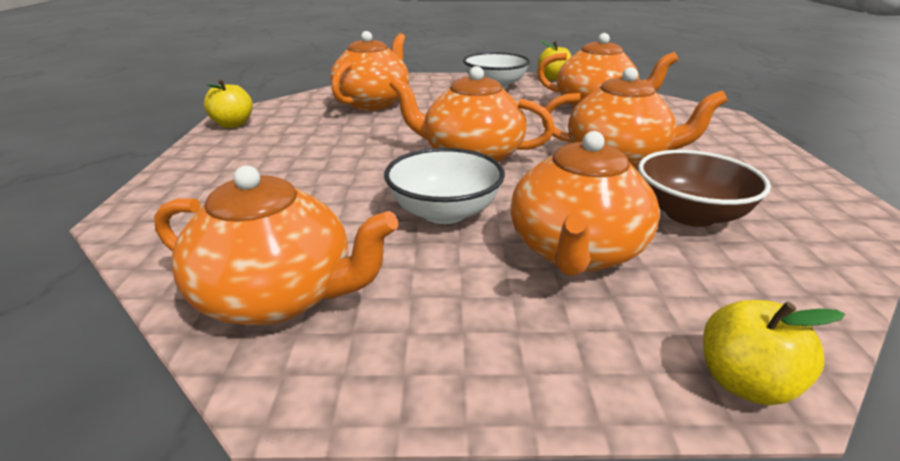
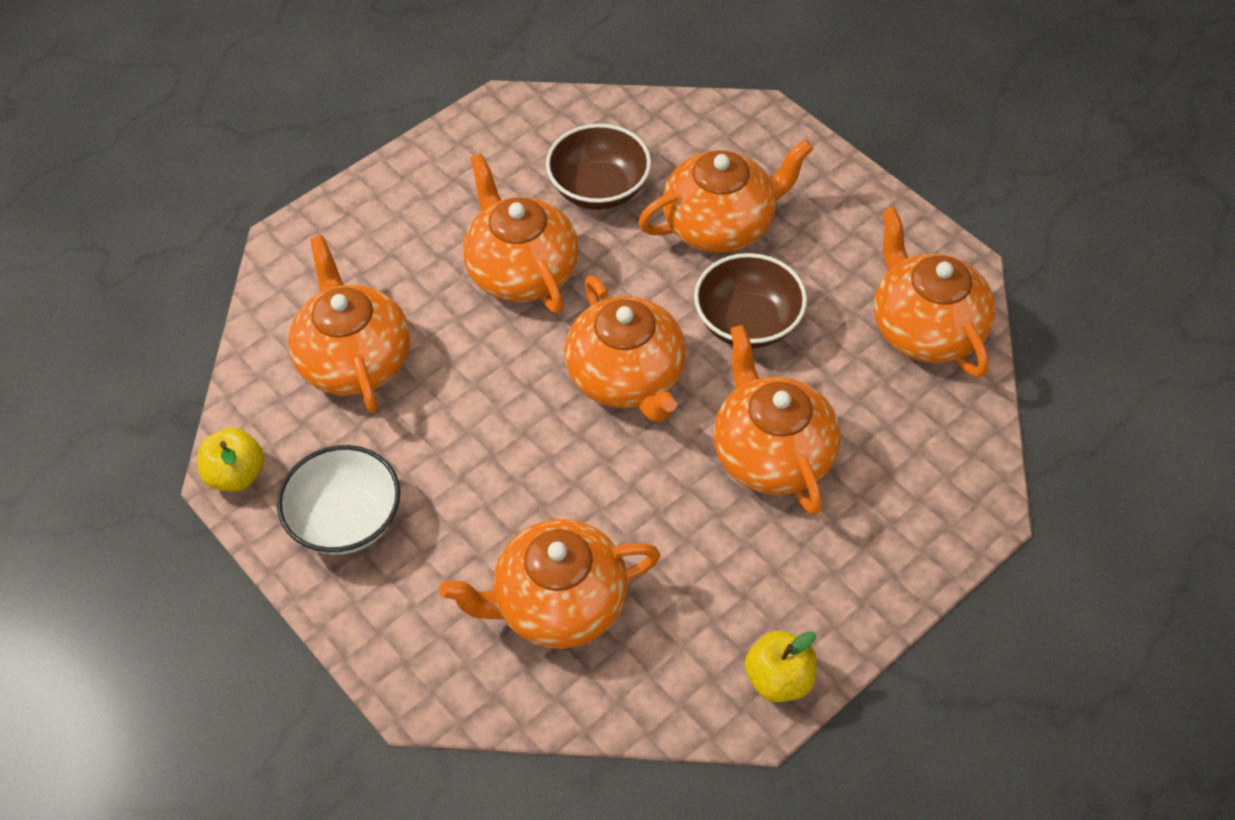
camera: 130 degrees left, 25 degrees up
(332, 172) = (771, 454): none -> orange teapot
(444, 212) = (747, 323): white bowl -> brown bowl
(745, 382) = (769, 122): yellow apple -> none

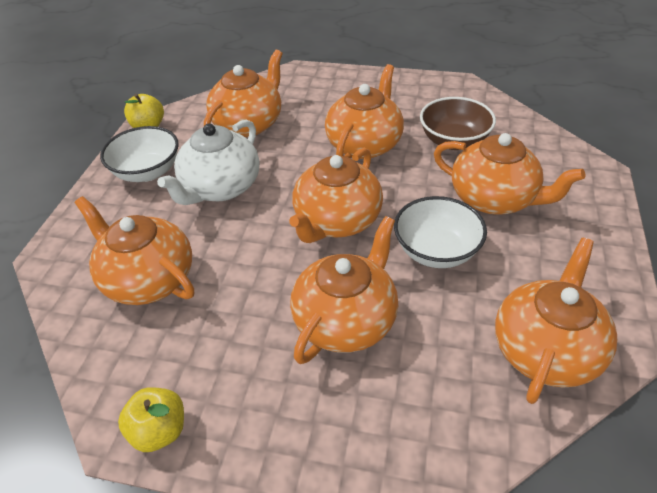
camera: 55 degrees right, 10 degrees down
(459, 456) = (220, 187): none -> white teapot
(747, 323) = (436, 251): brown bowl -> white bowl

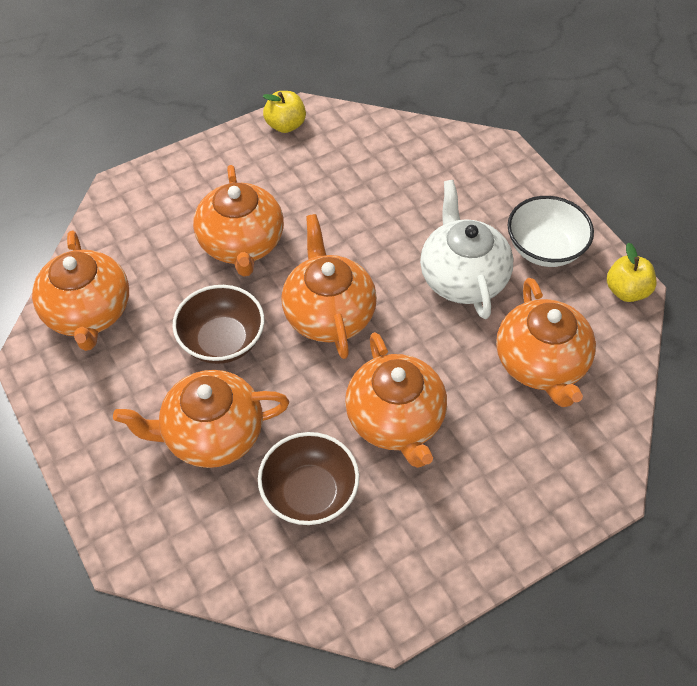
camera: 135 degrees right, 10 degrees up
(148, 279) = (407, 180): orange teapot -> none
(436, 251) = (222, 341): white bowl -> brown bowl

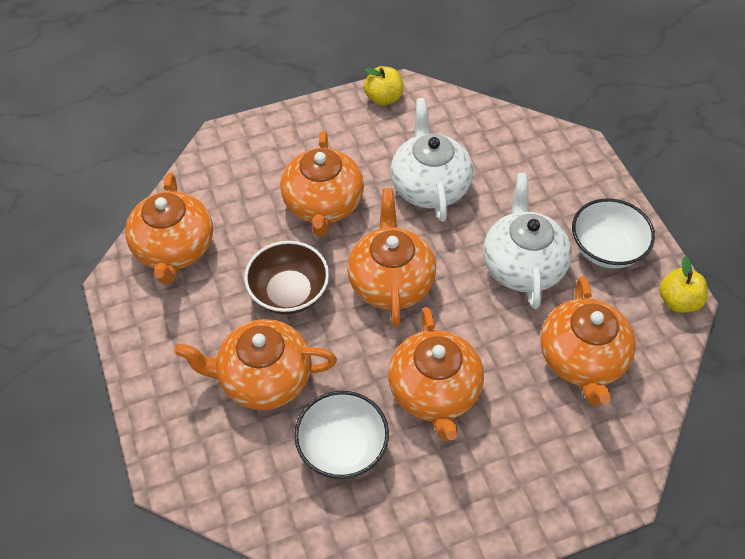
camera: 10 degrees right, 0 degrees up
(309, 493) = (342, 447): brown bowl -> white bowl
(351, 209) = (429, 186): none -> white teapot

